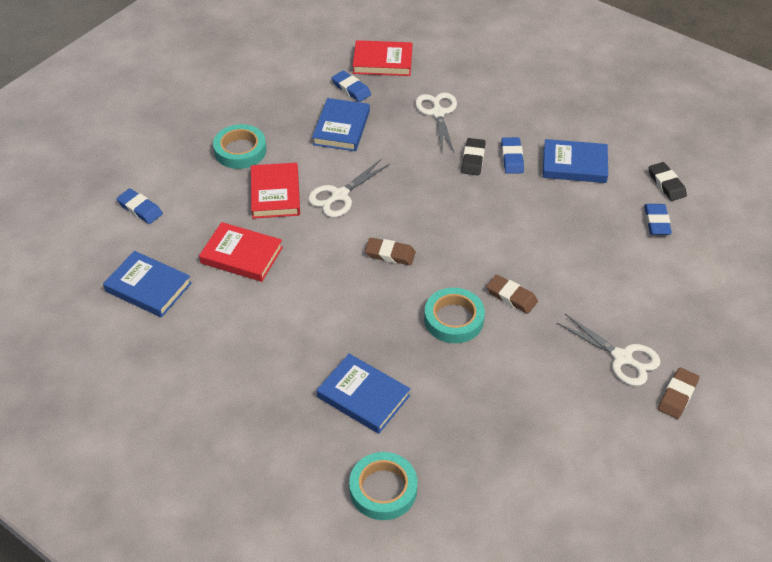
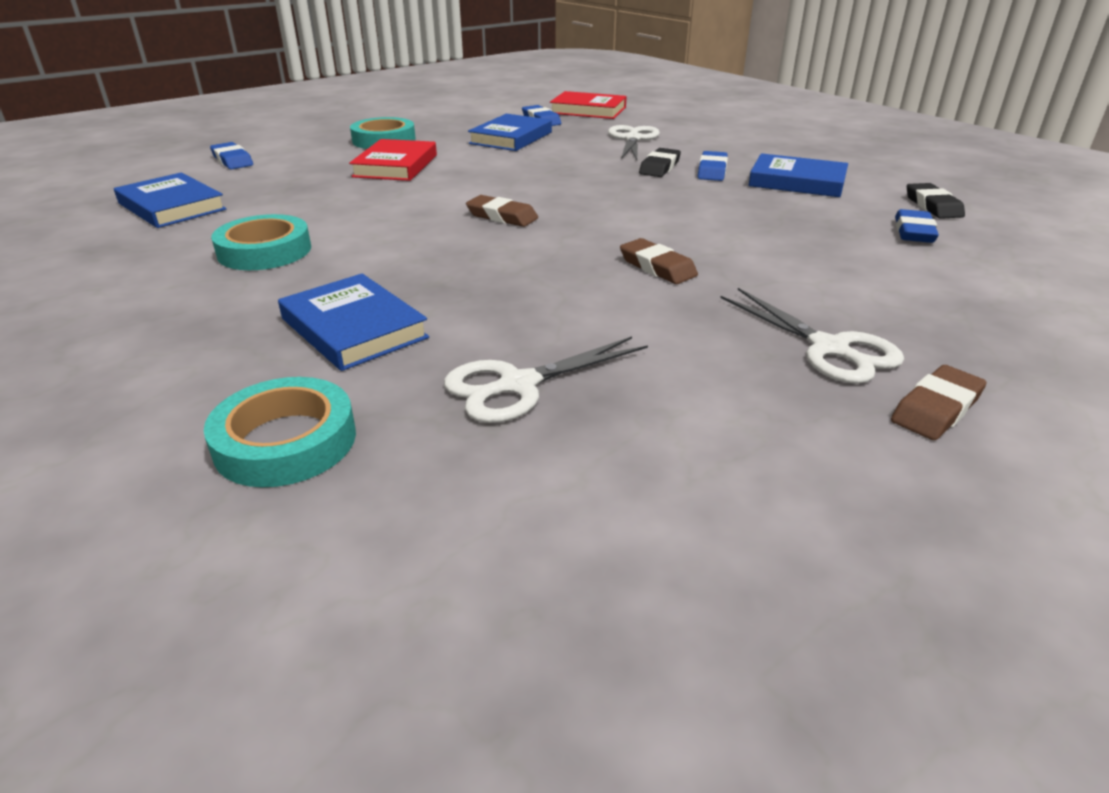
camera: 15 degrees right, 15 degrees down
(241, 255) = (310, 198): red book -> none
(339, 195) = (472, 173): white scissors -> white scissors (518, 385)
(454, 319) = (554, 276): turquoise tape -> turquoise tape (264, 251)

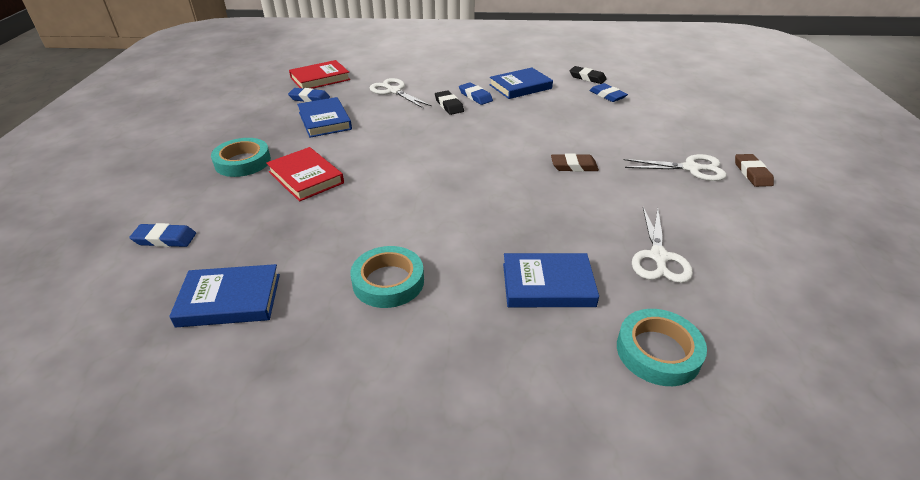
camera: 50 degrees left, 5 degrees up
(502, 216) = (451, 178): brown eraser -> none

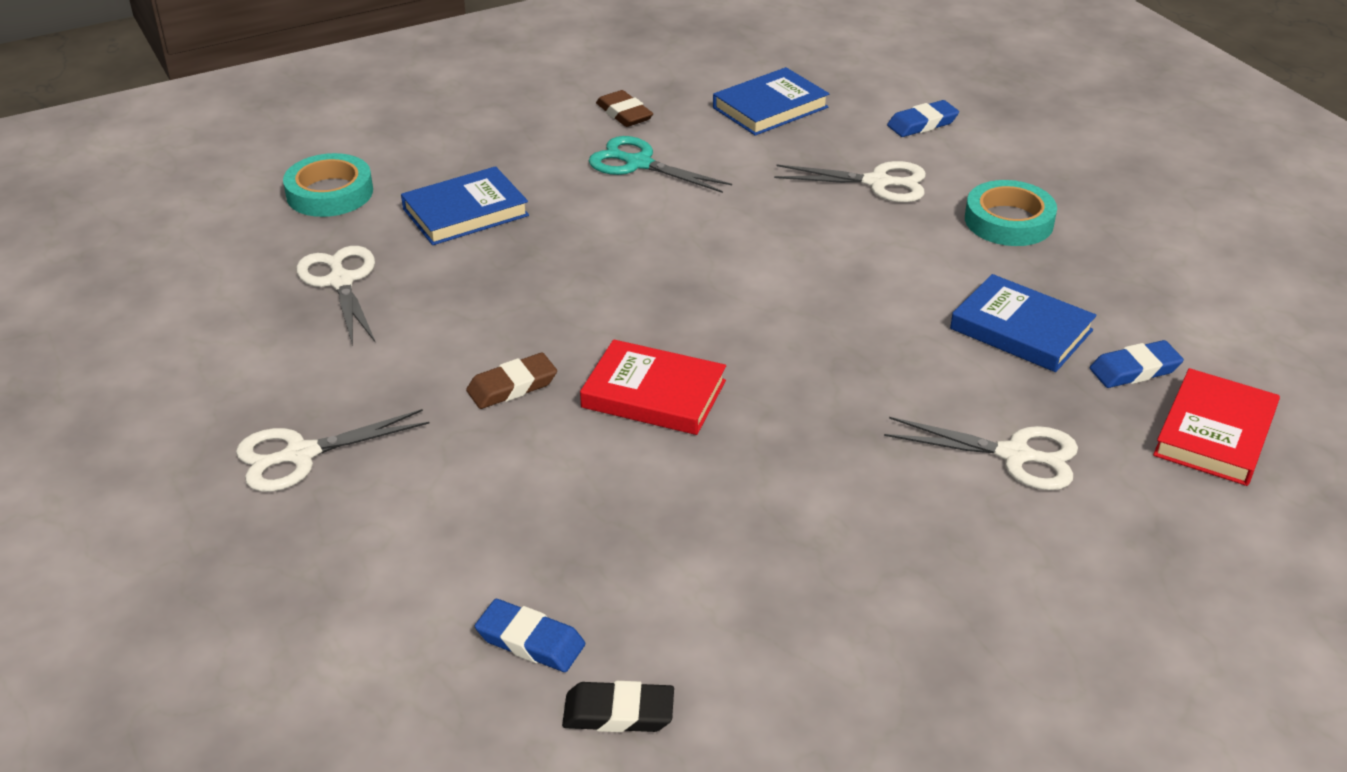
camera: 150 degrees right, 0 degrees up
(265, 206) = (877, 183): none -> white scissors
(306, 177) = (888, 230): red book -> red book (653, 394)
(388, 281) = (638, 164): turquoise tape -> turquoise scissors
(449, 105) = (856, 456): black eraser -> none
(475, 96) = (831, 508): blue eraser -> none
(520, 87) = (762, 590): blue book -> none
(752, 173) = (184, 483): brown eraser -> brown eraser (624, 113)

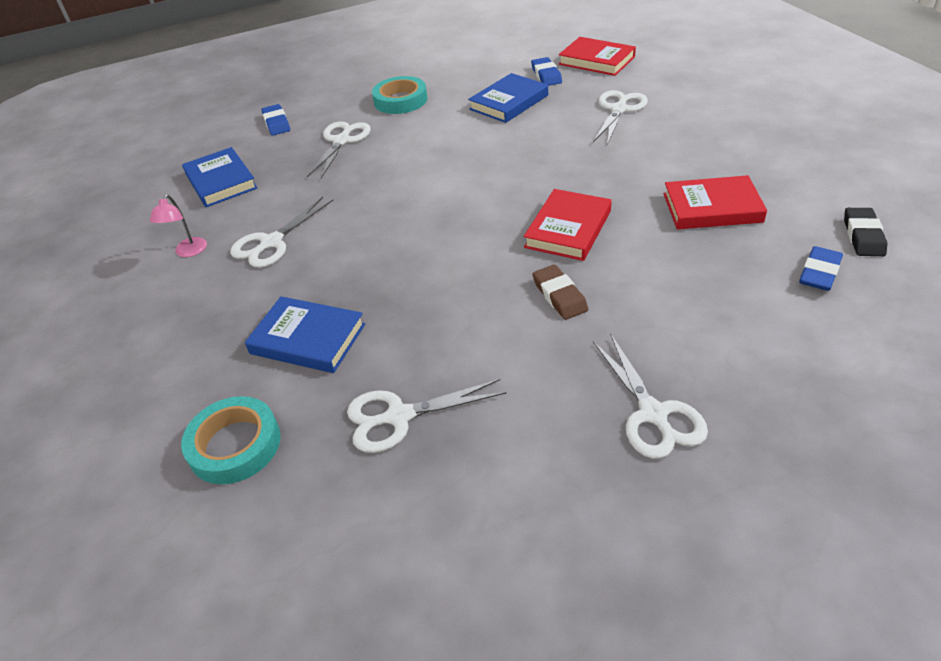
camera: 80 degrees left, 5 degrees up
(465, 212) = (308, 339): blue book -> blue book turned 45 degrees counterclockwise
(624, 113) = (188, 252): brown eraser -> pink lamp
(638, 164) = (271, 242): turquoise scissors -> white scissors
(702, 543) = (712, 208): none -> red book

